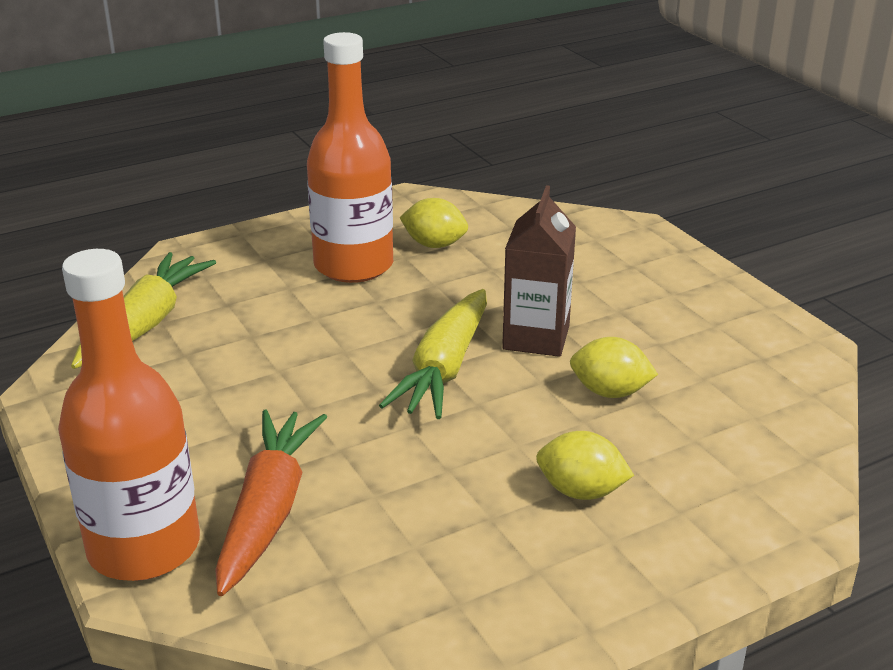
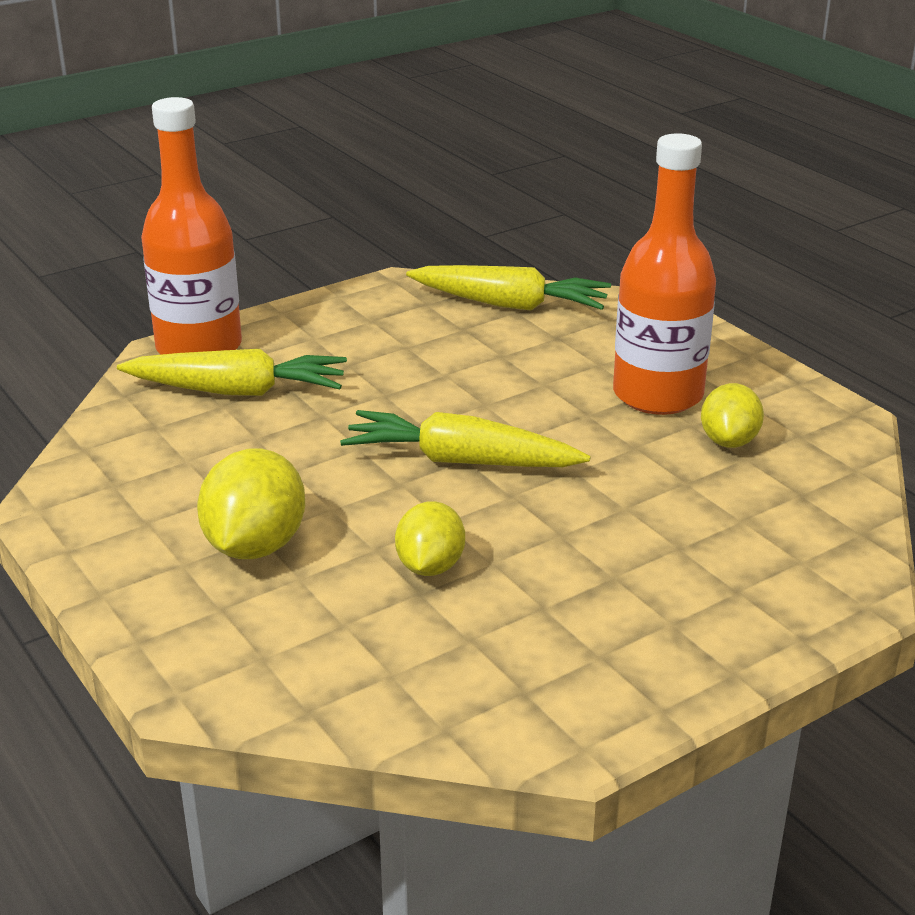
camera: 85 degrees right, 0 degrees up
(268, 511) = (238, 391): orange carrot -> yellow carrot
(536, 337) = (534, 516): brown carton -> none
(581, 491) = (255, 546): yellow lemon -> yellow lemon, size x1.52

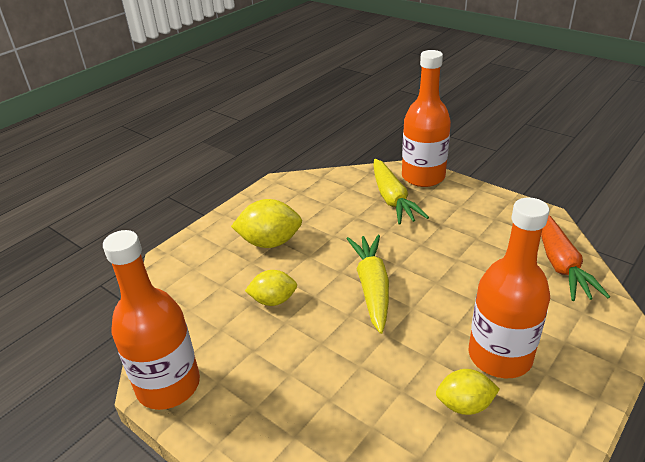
camera: 75 degrees right, 5 degrees up
(510, 304) = (560, 264): yellow carrot -> orange carrot
(584, 716) = (168, 385): none -> orange bottle

